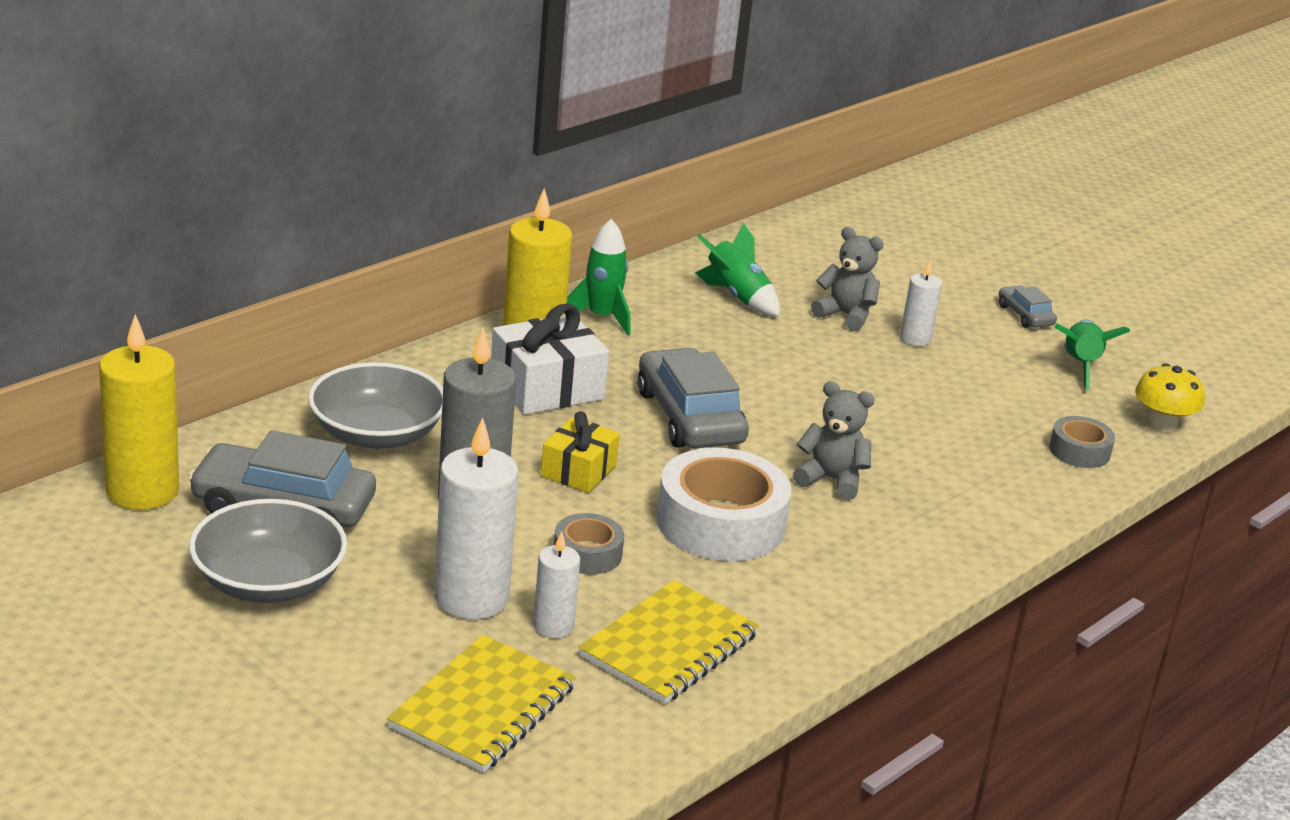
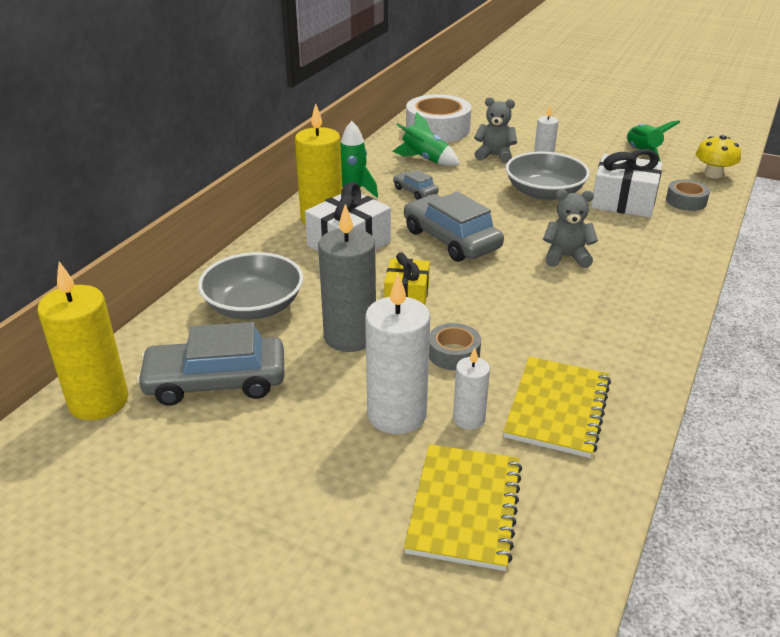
camera: 15 degrees left, 5 degrees up
(268, 582) = (237, 449): grey bowl -> grey bowl (544, 193)
(720, 523) = (522, 305): white tape -> white tape (437, 129)
(983, 428) = (623, 201): none -> white gift
(1025, 315) = (590, 133): grey car -> grey car (415, 191)

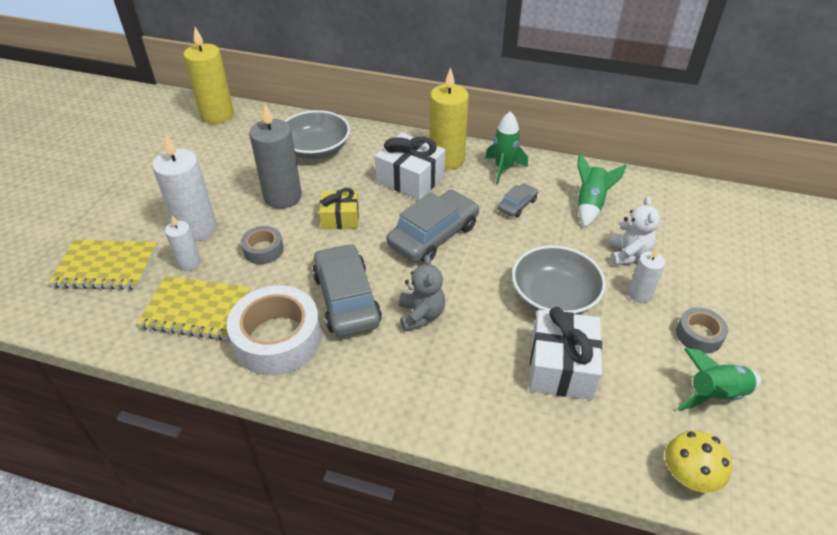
camera: 80 degrees right, 10 degrees up
(216, 382) = (233, 150): grey car -> grey car (346, 299)
(437, 129) = (672, 206): white tape -> white tape (277, 339)
(494, 155) = (628, 254): grey teddy bear -> white teddy bear
(686, 201) = (587, 432): grey tape -> grey tape (699, 335)

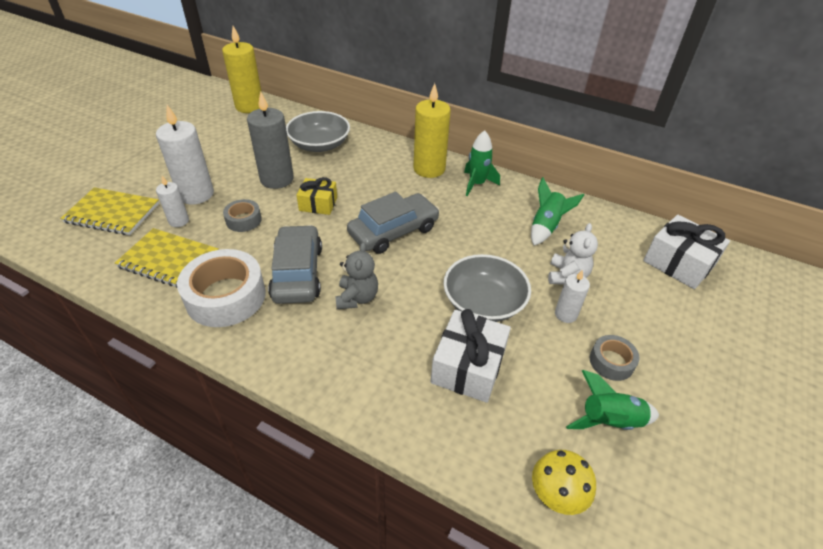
camera: 10 degrees right, 0 degrees up
(410, 179) = (391, 180): white gift -> white gift (678, 263)
(517, 205) = (478, 217): grey car -> none

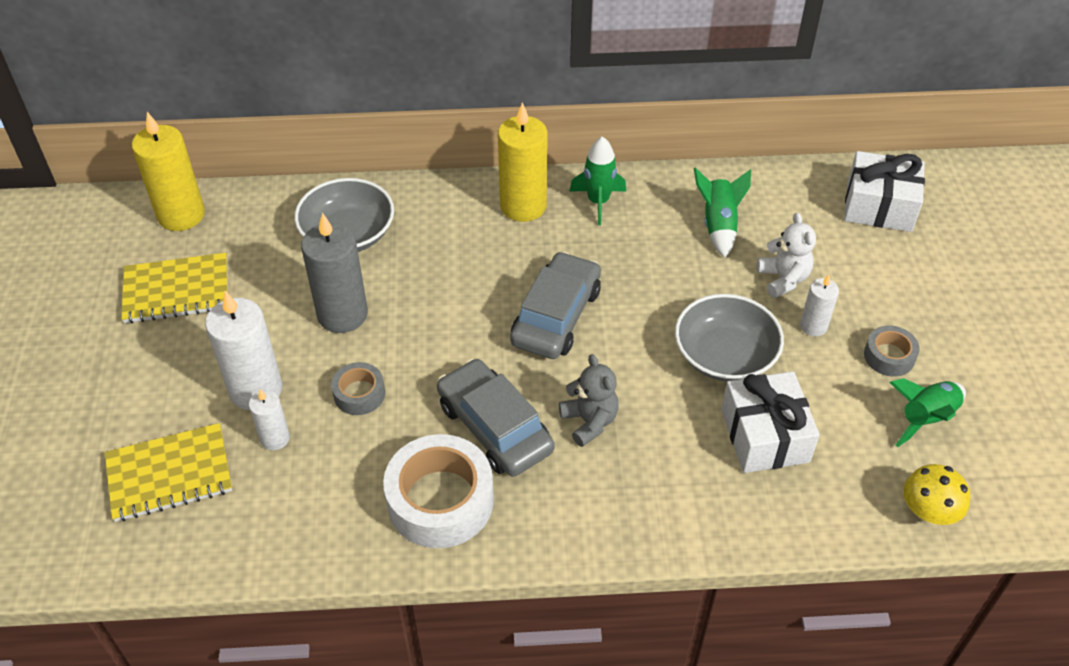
camera: 30 degrees left, 5 degrees up
(169, 260) = (321, 495): yellow notebook -> yellow notebook (177, 290)
(318, 204) = (432, 324): yellow gift -> none

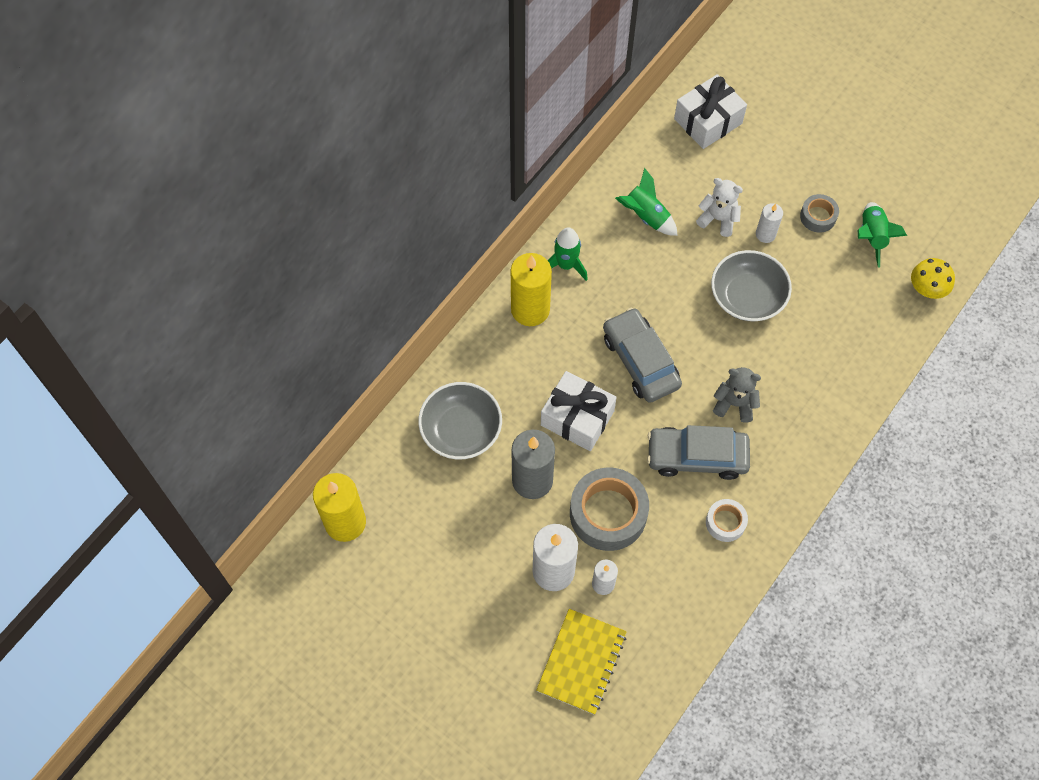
camera: 50 degrees left, 15 degrees up
(177, 290) = (420, 568): yellow notebook -> none
(359, 394) = (608, 513): grey tape -> grey tape, size x1.94
(440, 500) = (725, 522): white tape -> white tape, size x0.52
(764, 435) = (818, 323): white gift -> white gift (577, 418)

